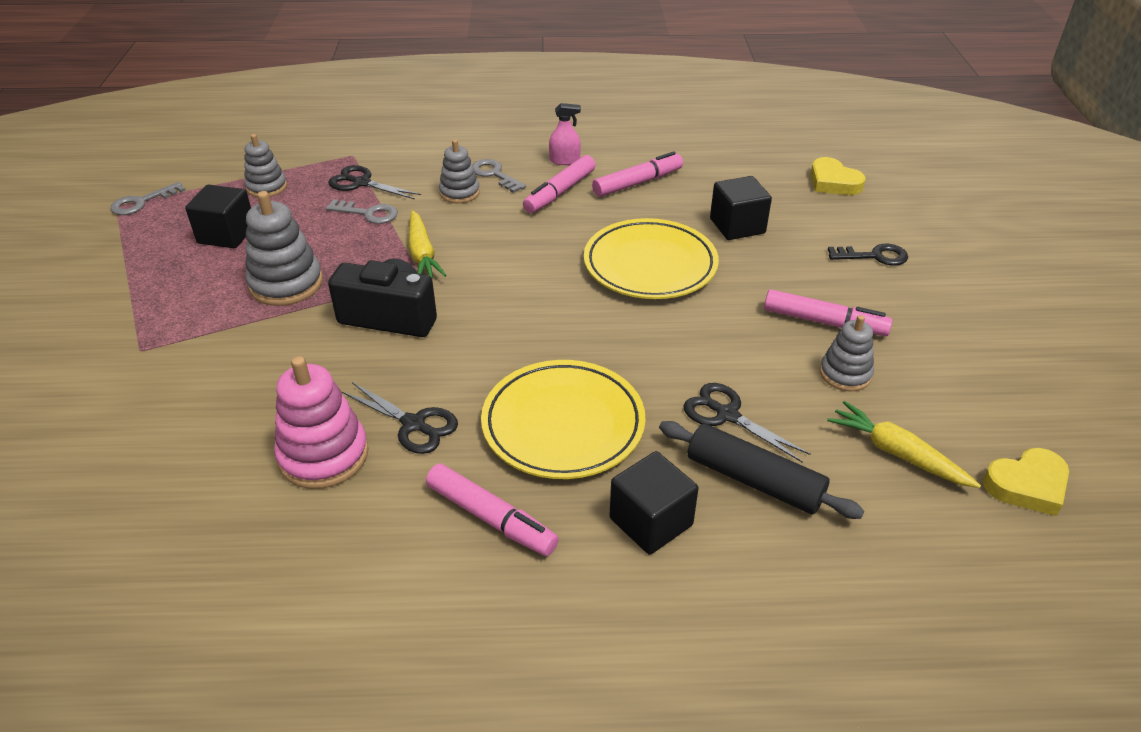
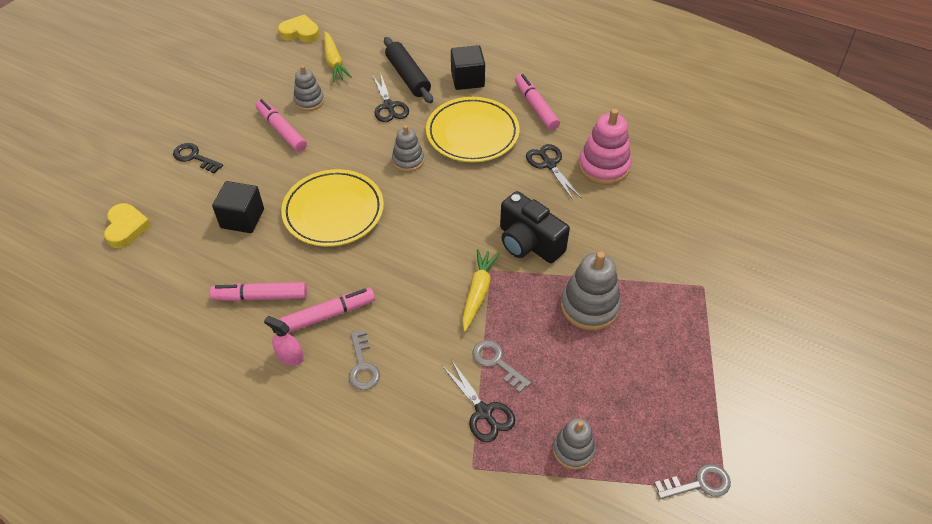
camera: 150 degrees left, 10 degrees up
(227, 235) = (624, 390): black cube -> none
(459, 193) = (407, 354): grey stacking toy -> grey stacking toy (408, 160)

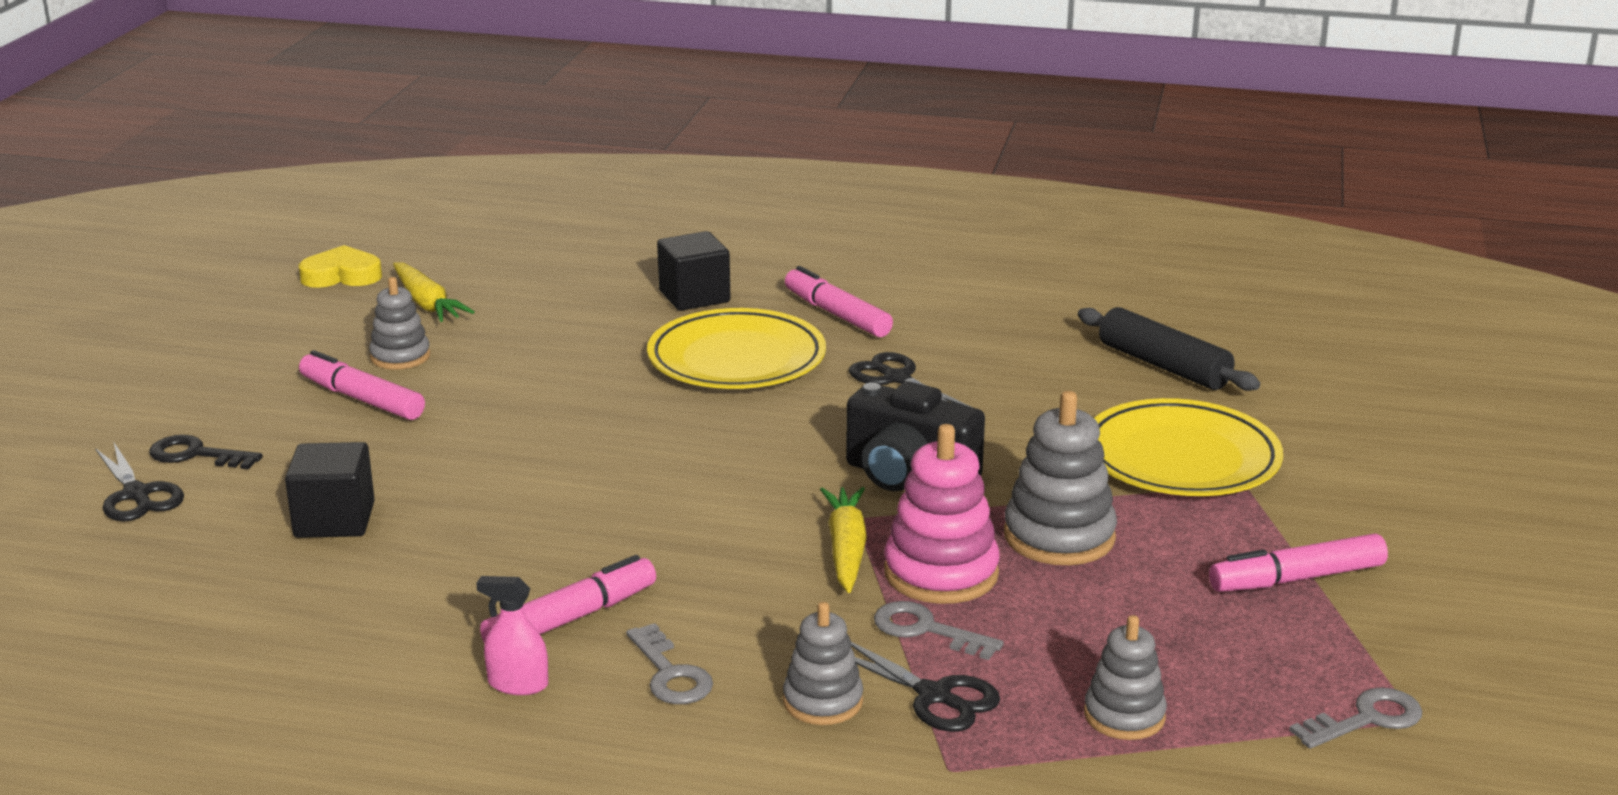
camera: 15 degrees left, 25 degrees down
(126, 228) = (91, 565): yellow heart -> none
(260, 297) = (420, 615): pink marker -> pink marker (1297, 579)
(333, 211) = (516, 487): yellow plate -> yellow plate (1181, 459)
(389, 106) = (561, 345): black scissors -> black scissors (137, 495)
(408, 76) = (580, 305): black rolling pin -> black rolling pin (1164, 366)
(408, 160) = (631, 406): grey stacking toy -> grey stacking toy (823, 701)
(603, 166) = (995, 369): pink stacking toy -> pink stacking toy (941, 573)

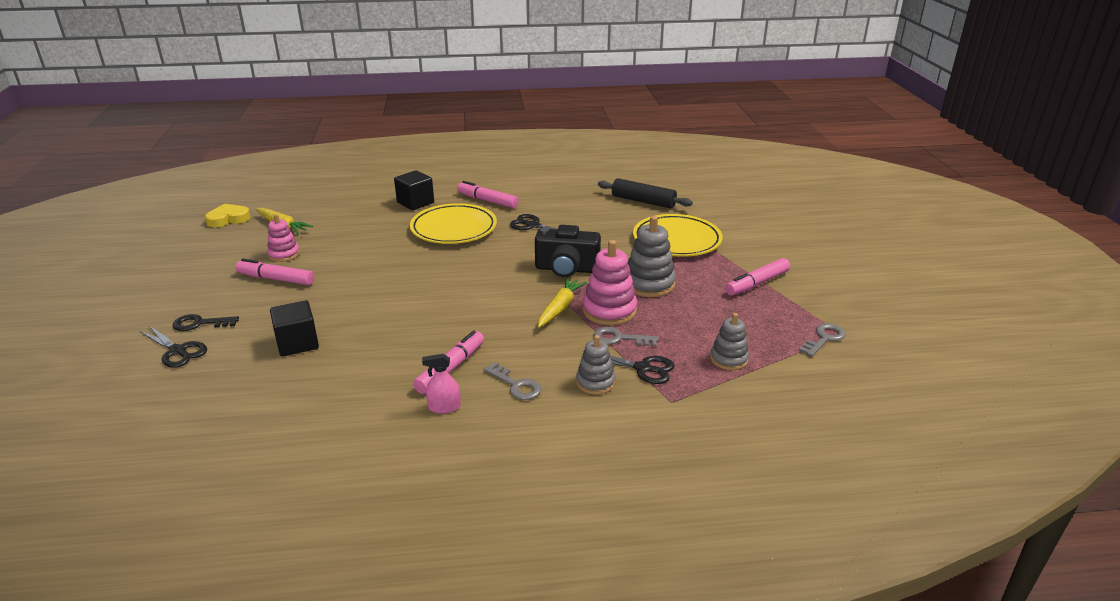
camera: 20 degrees left, 5 degrees up
(400, 357) = (284, 254): grey stacking toy -> pink stacking toy
(846, 549) = (560, 308): yellow carrot -> yellow carrot turned 45 degrees clockwise

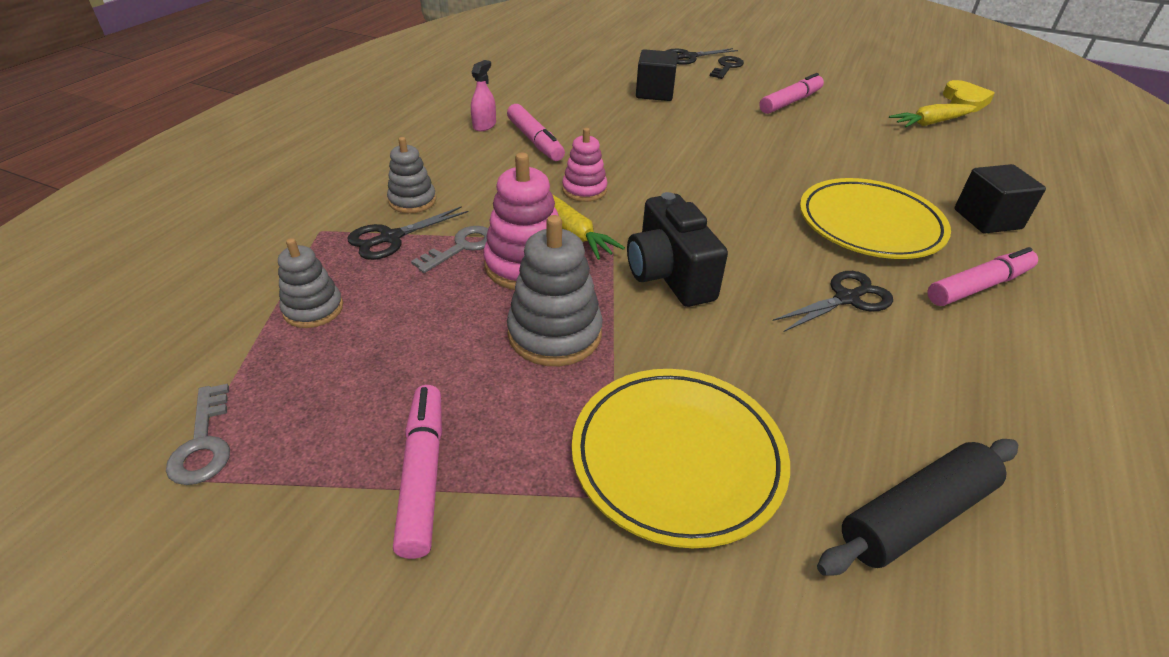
camera: 120 degrees right, 10 degrees up
(284, 254) = (848, 113): pink stacking toy -> pink stacking toy (584, 190)
(516, 385) = (468, 161): grey key -> none
(566, 269) = (669, 275): black camera -> black camera turned 60 degrees counterclockwise

